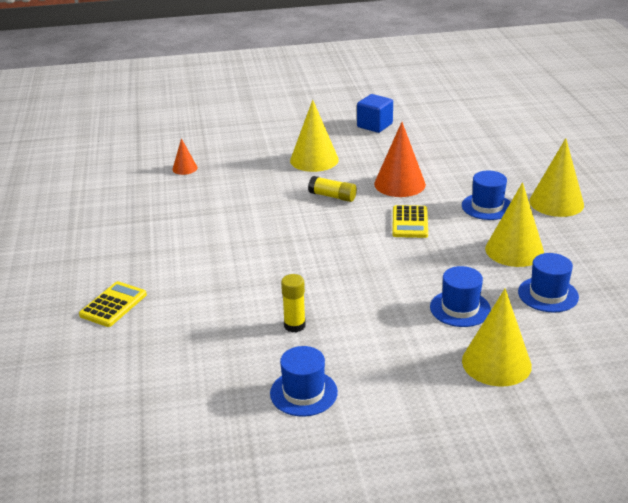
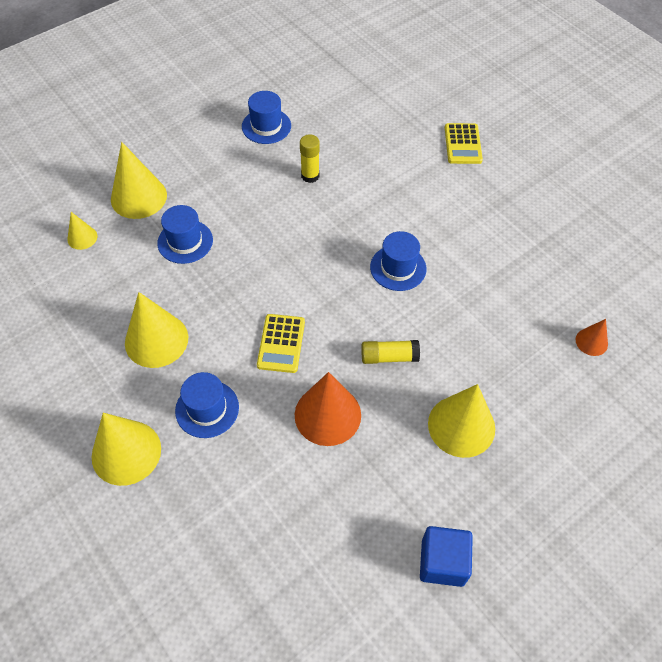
camera: 150 degrees right, 25 degrees up
(410, 222) = (281, 343): yellow calculator -> yellow calculator turned 150 degrees counterclockwise
(548, 294) = (111, 287): blue hat -> blue hat (398, 268)
(571, 343) = (82, 237): none -> yellow cone

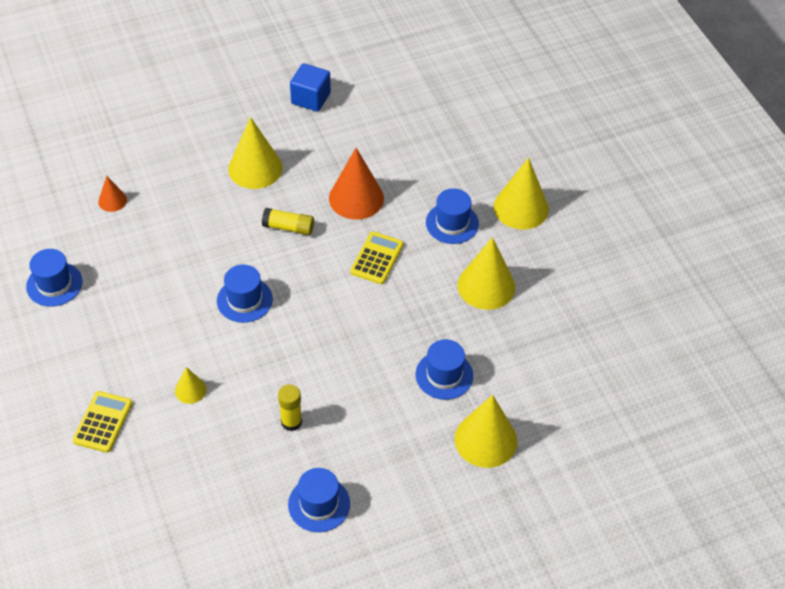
camera: 165 degrees left, 5 degrees down
(82, 237) = (549, 404): yellow cone -> yellow cone (190, 390)
(583, 241) = (54, 284): none -> blue hat

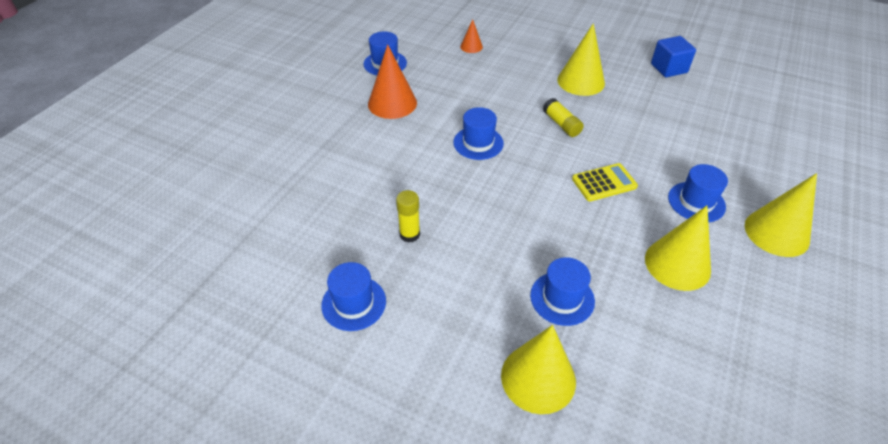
camera: 50 degrees right, 5 degrees down
(103, 422) = (308, 144): yellow calculator -> none
(190, 390) = (377, 166): yellow cone -> none
(356, 198) = (633, 138): orange cone -> orange cone (392, 103)

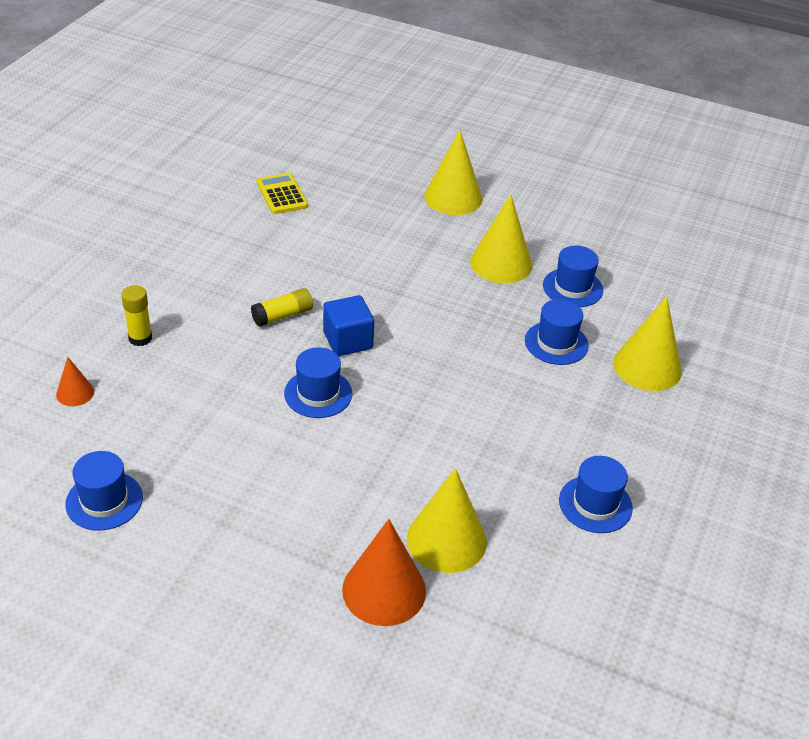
camera: 95 degrees left, 5 degrees down
(392, 103) = (220, 486): orange cone -> orange cone (384, 590)
(409, 234) = (487, 459): yellow glue stick -> yellow glue stick (140, 338)
(581, 81) = (190, 288): yellow cone -> yellow cone (446, 540)
(604, 183) = (390, 294): yellow calculator -> yellow calculator (282, 194)
(668, 68) = (172, 211): blue cube -> blue cube (348, 341)
(696, 202) = (416, 236): blue hat -> blue hat (572, 288)

